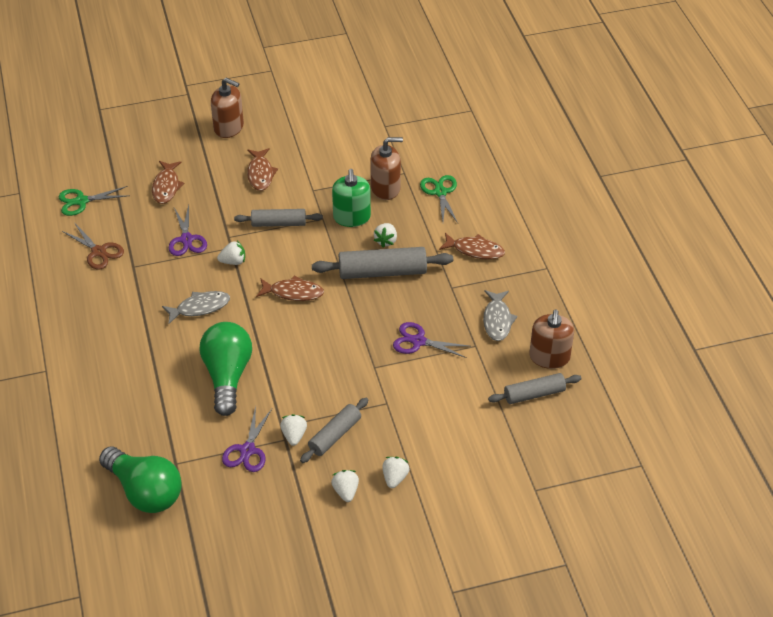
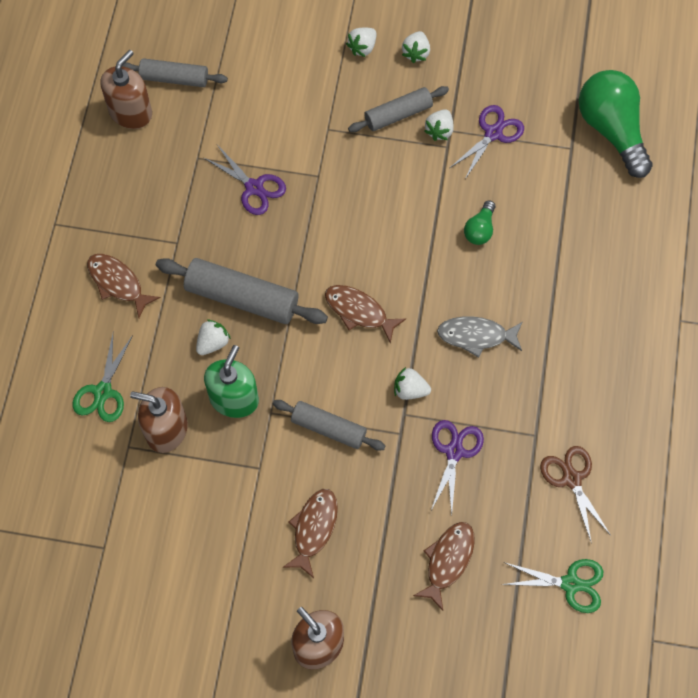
camera: 155 degrees left, 20 degrees up
(227, 375) = (480, 230): green light bulb -> green light bulb, size x0.47
(497, 320) = (154, 179): grey fish -> none

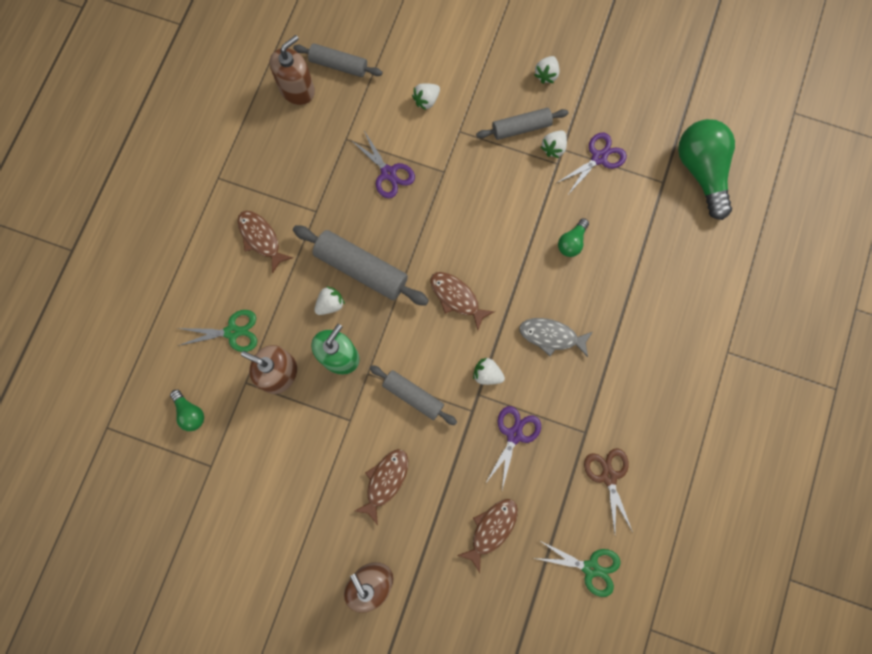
camera: 10 degrees right, 10 degrees up
(68, 491) = (190, 413): none -> green light bulb
(103, 392) = (232, 332): green scissors -> green scissors turned 120 degrees counterclockwise
(362, 47) = (501, 63): white strawberry -> white strawberry (426, 100)

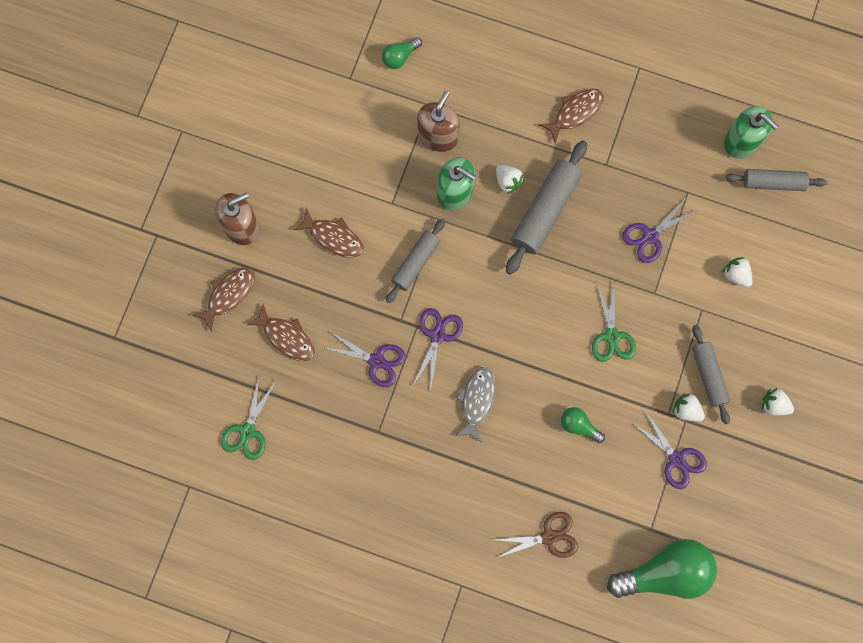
camera: 90 degrees right, 0 degrees up
(232, 332) = (479, 91): green scissors -> green scissors (612, 336)
(297, 89) = (742, 141): brown soap dispenser -> green soap dispenser
(339, 65) = (773, 183): grey rolling pin -> grey rolling pin turned 75 degrees clockwise
(457, 298) = (516, 306): brown fish -> brown fish (228, 295)
(487, 374) = (437, 335): white strawberry -> purple scissors
(608, 476) = (335, 453): brown scissors -> brown scissors (549, 537)

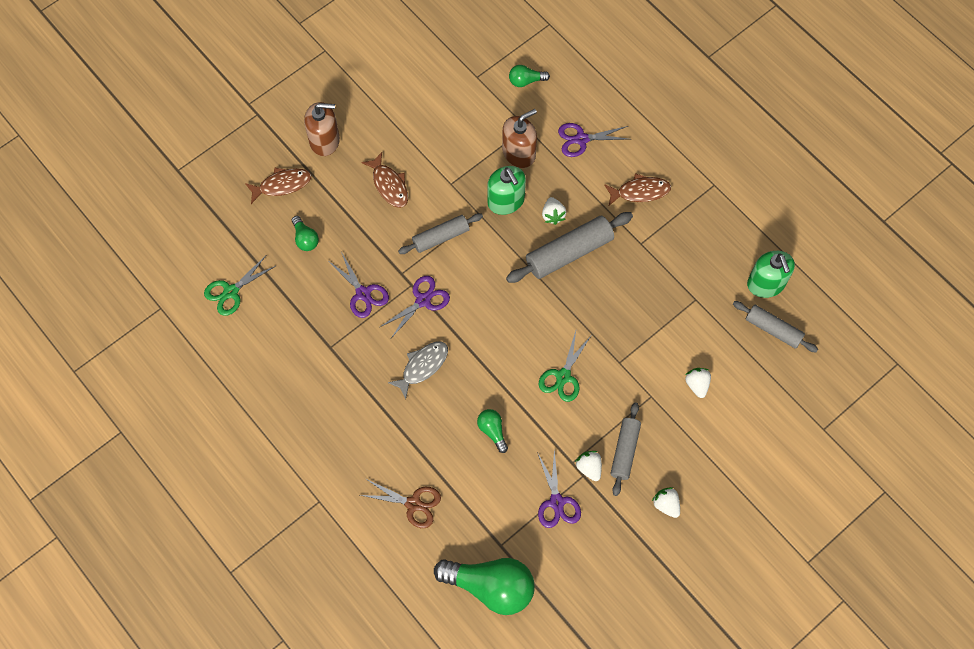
camera: 30 degrees right, 10 degrees down
(286, 337) = (305, 239): brown fish -> green light bulb
(650, 236) = (643, 317): purple scissors -> purple scissors (581, 139)

